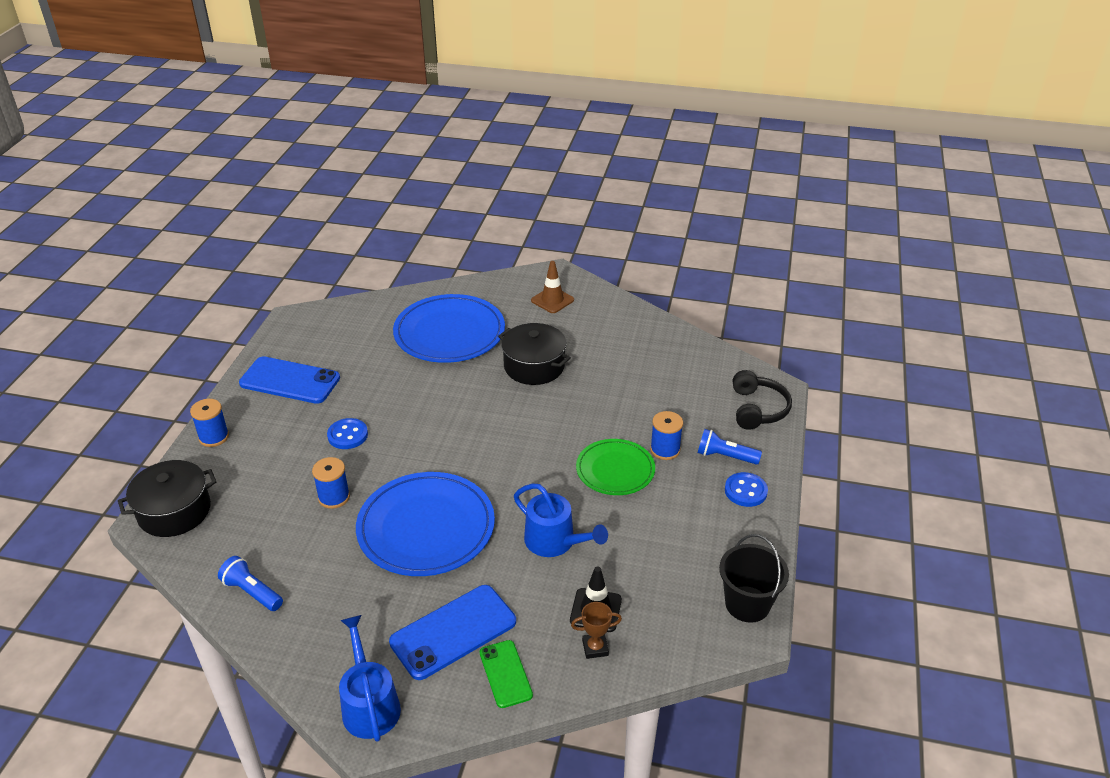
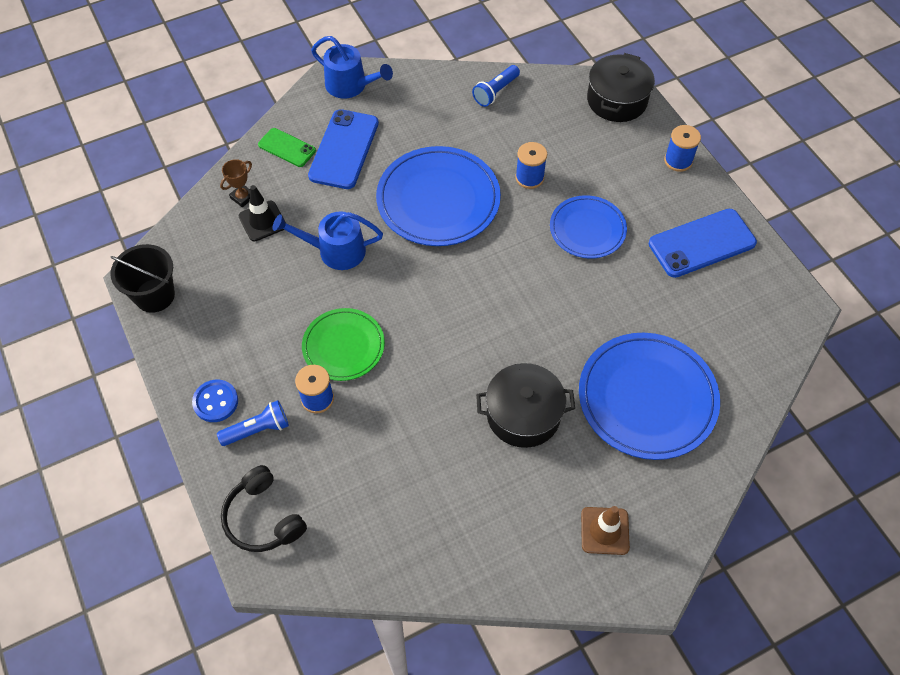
camera: 140 degrees right, 20 degrees up
(252, 592) = (495, 92): blue flashlight -> blue flashlight turned 135 degrees clockwise
(347, 435) = (587, 229): blue button -> blue plate

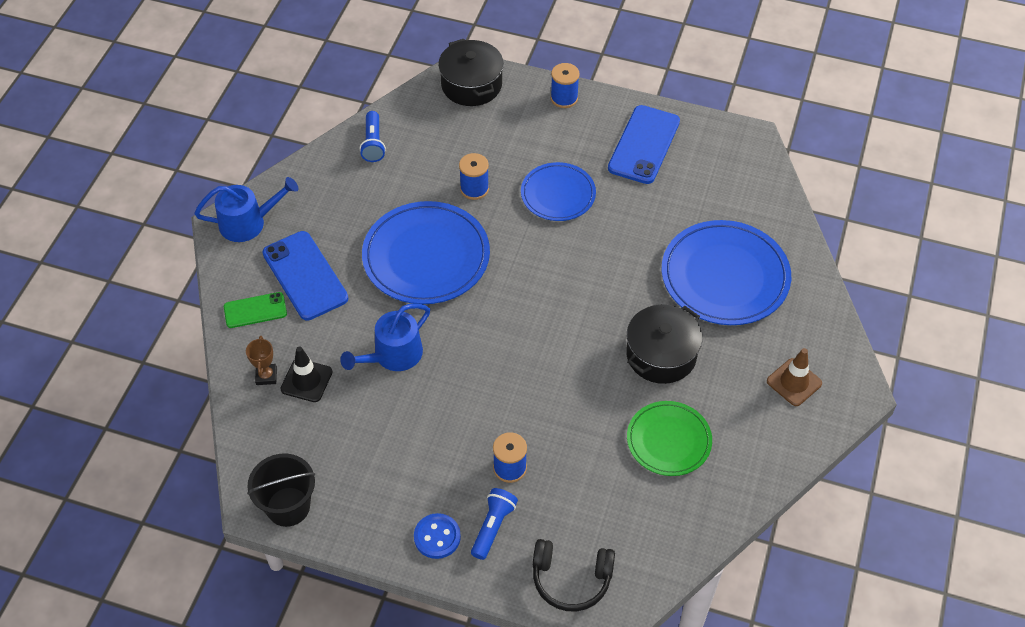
camera: 45 degrees left, 5 degrees down
(343, 346) = (484, 416): green plate -> green plate (668, 440)

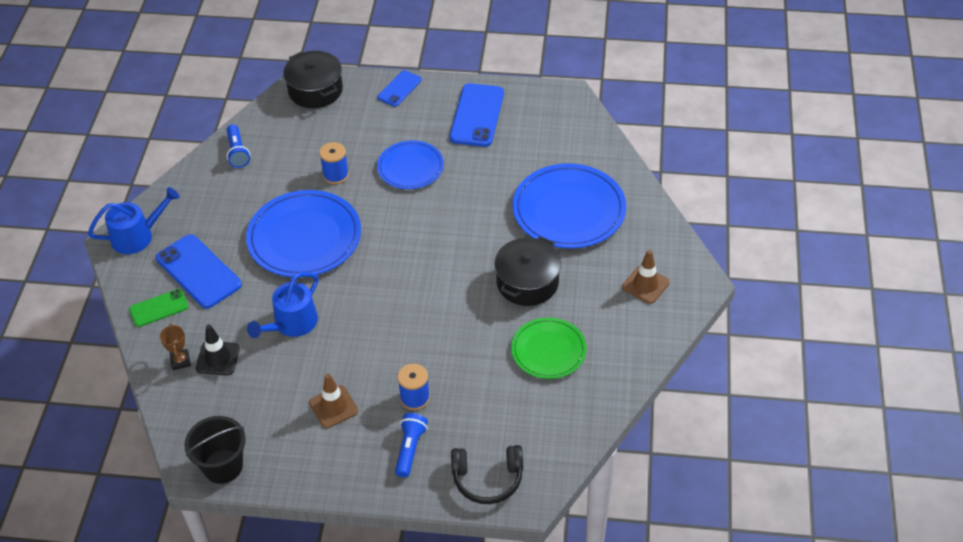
camera: 10 degrees left, 5 degrees down
(419, 461) = (333, 407): none -> brown traffic cone
(437, 537) = (362, 466): blue button -> none
(564, 98) = (399, 88): blue spool -> blue phone

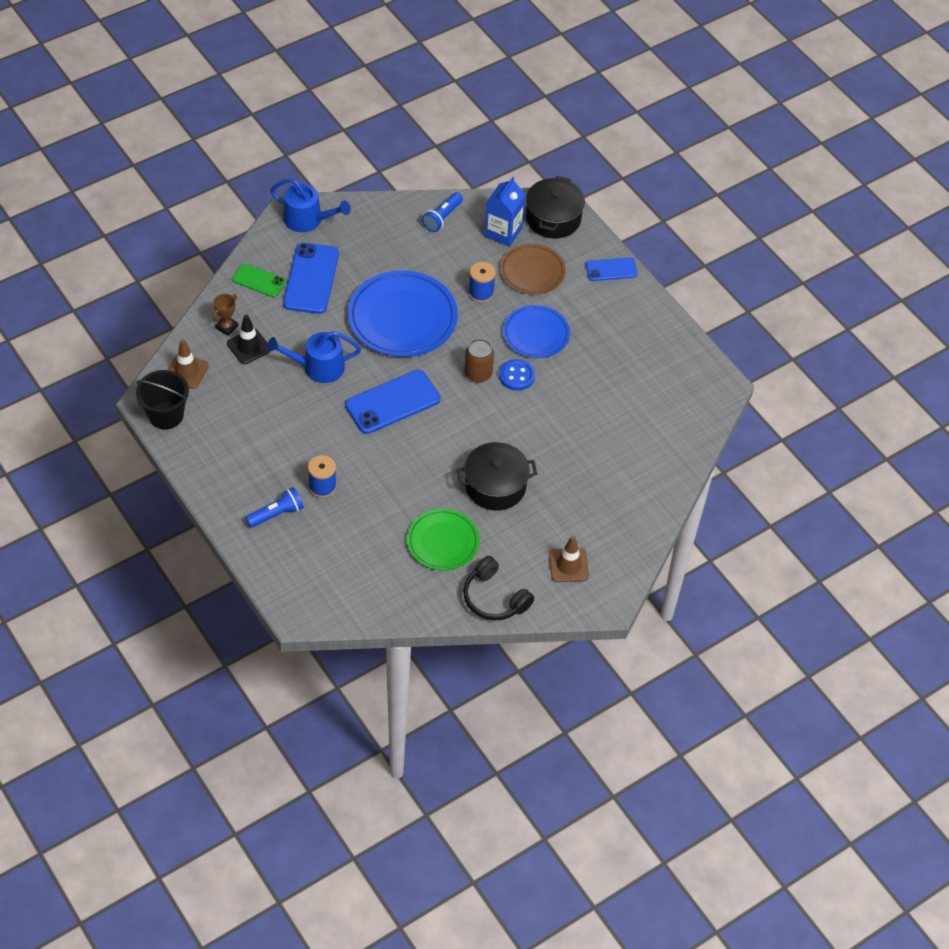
camera: 45 degrees right, 5 degrees up
(294, 126) = (503, 232): none -> blue carton
(333, 407) = (270, 443): brown traffic cone -> brown traffic cone (187, 371)
(350, 133) = (532, 271): none -> brown plate
(410, 225) = (478, 374): none -> brown can
(437, 203) = (516, 376): none -> blue button
(477, 115) = (635, 339): blue phone -> blue phone (392, 402)
(487, 479) = (293, 578): black headphones -> black headphones (494, 598)
(569, 210) = (596, 466): blue plate -> none

